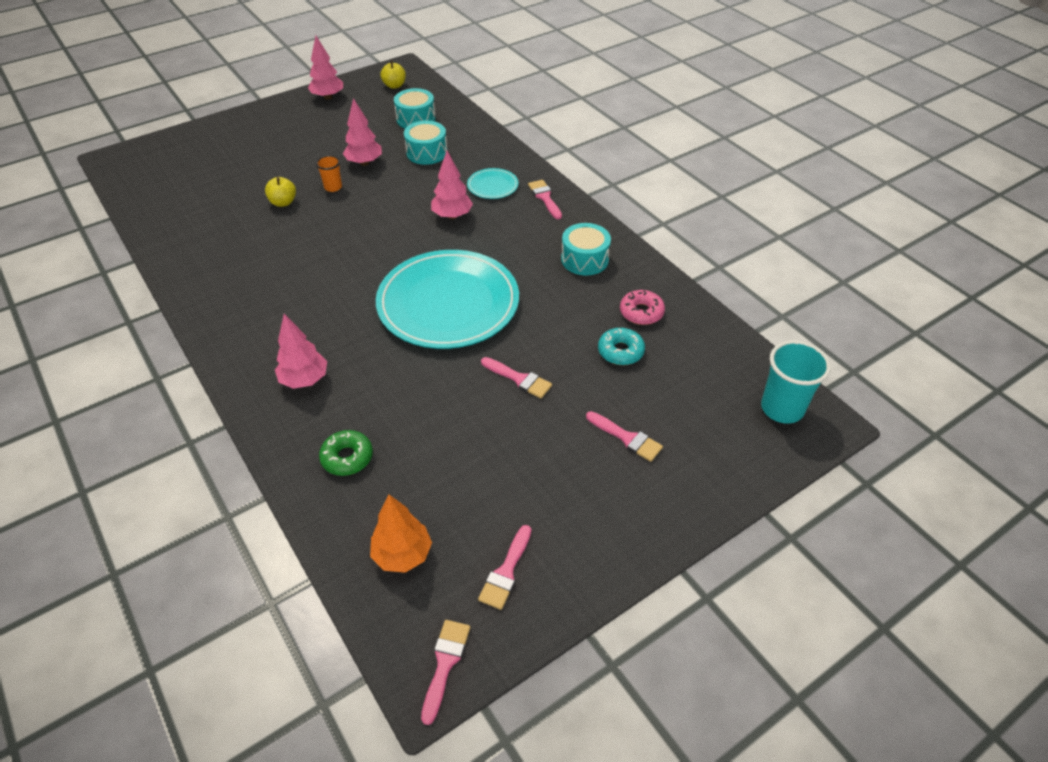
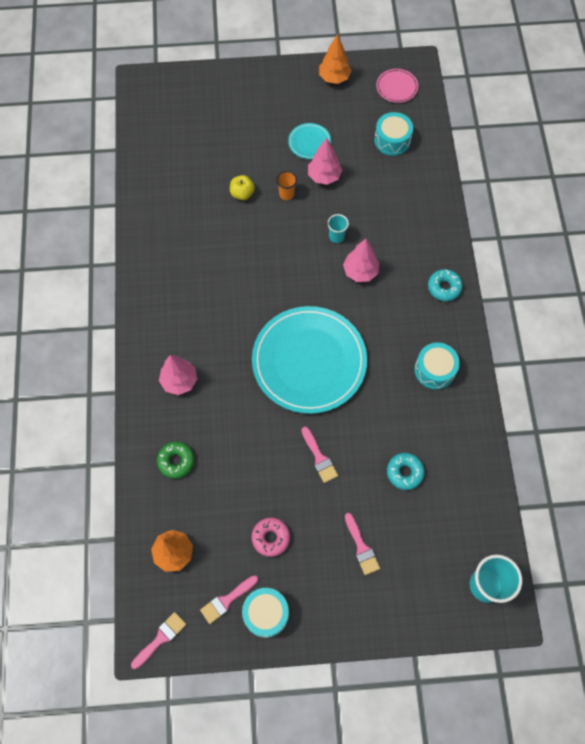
camera: 30 degrees right, 20 degrees up
(328, 97) = (334, 78): pink tree -> orange tree
(394, 85) = (397, 87): yellow apple -> pink plate
(408, 199) = (336, 236): none -> turquoise cup
(427, 152) = (379, 187): turquoise drum -> turquoise drum (266, 613)
(492, 186) = (410, 253): turquoise plate -> turquoise plate (309, 142)
(545, 198) = (444, 287): pink brush -> turquoise donut
(641, 312) = (443, 445): pink donut -> pink donut (271, 538)

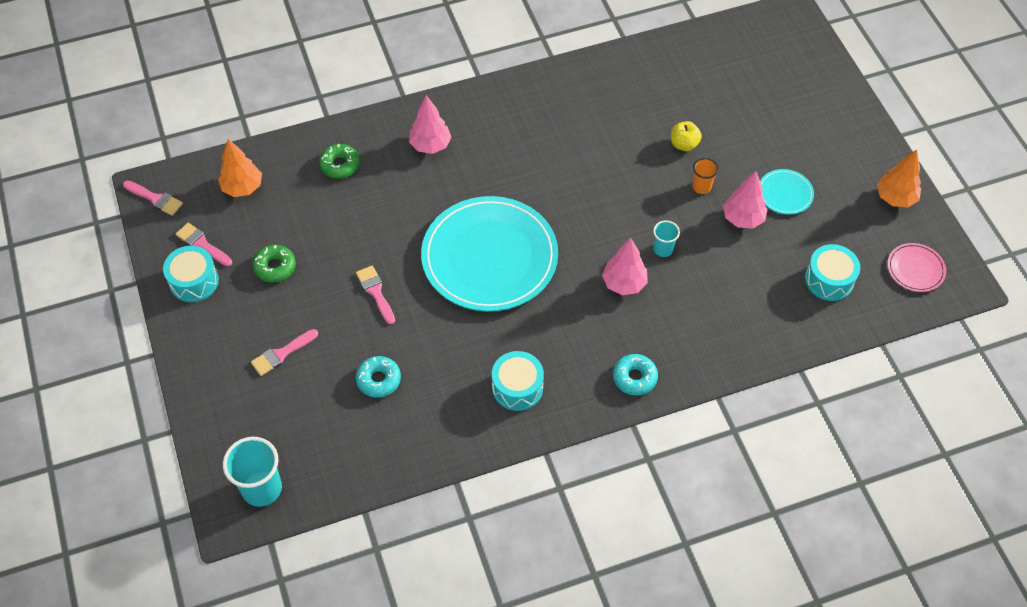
camera: 75 degrees right, 10 degrees down
(271, 538) = (275, 267): pink donut -> green donut
(319, 458) = (375, 292): pink brush -> pink brush turned 105 degrees clockwise

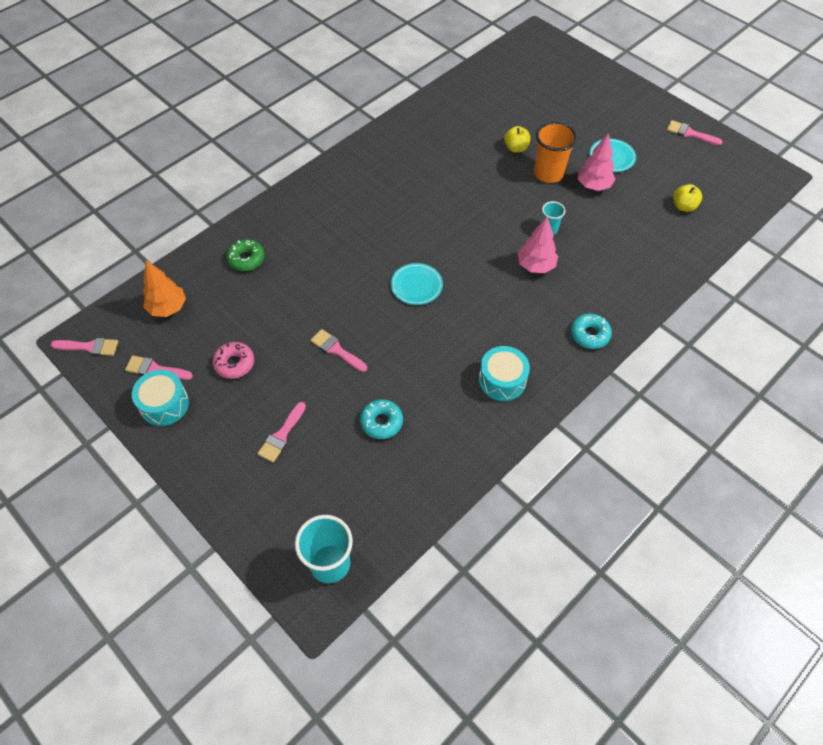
camera: 25 degrees left, 0 degrees up
(275, 267) = (234, 363): green donut -> pink donut
(430, 145) = (315, 217): pink tree -> none
(489, 257) = (416, 285): turquoise plate -> turquoise plate, size x0.42
(701, 187) = (548, 174): orange cup -> orange cup, size x1.83
(829, 280) = (683, 206): turquoise drum -> yellow apple
(895, 198) = (690, 133): orange tree -> pink brush
(915, 269) = (737, 177): pink plate -> none

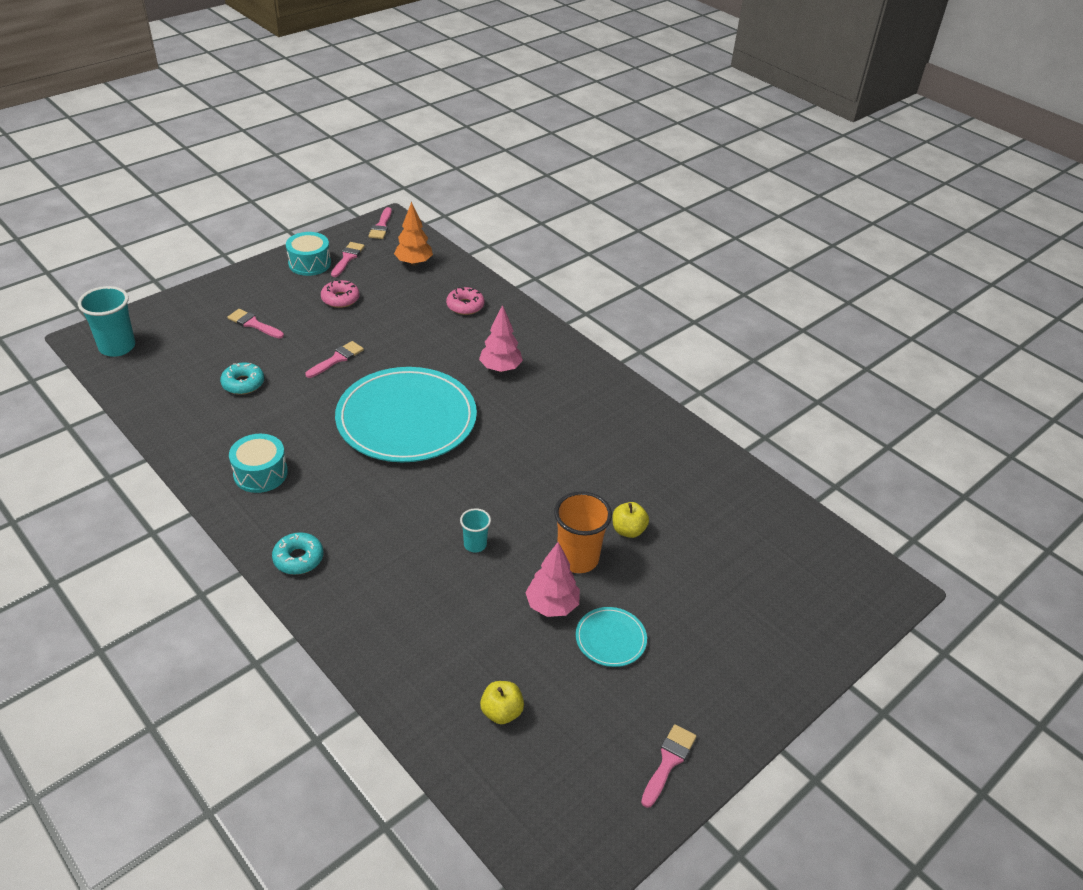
camera: 90 degrees right, 15 degrees down
(246, 259) = (465, 306): green donut -> pink donut
(416, 285) = (406, 419): turquoise plate -> turquoise plate, size x2.37
(536, 266) = (416, 523): pink tree -> pink tree (500, 368)

